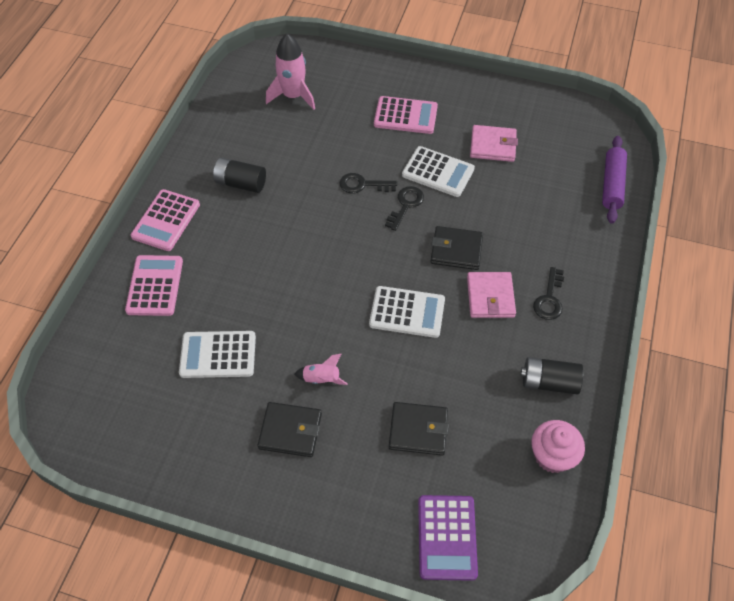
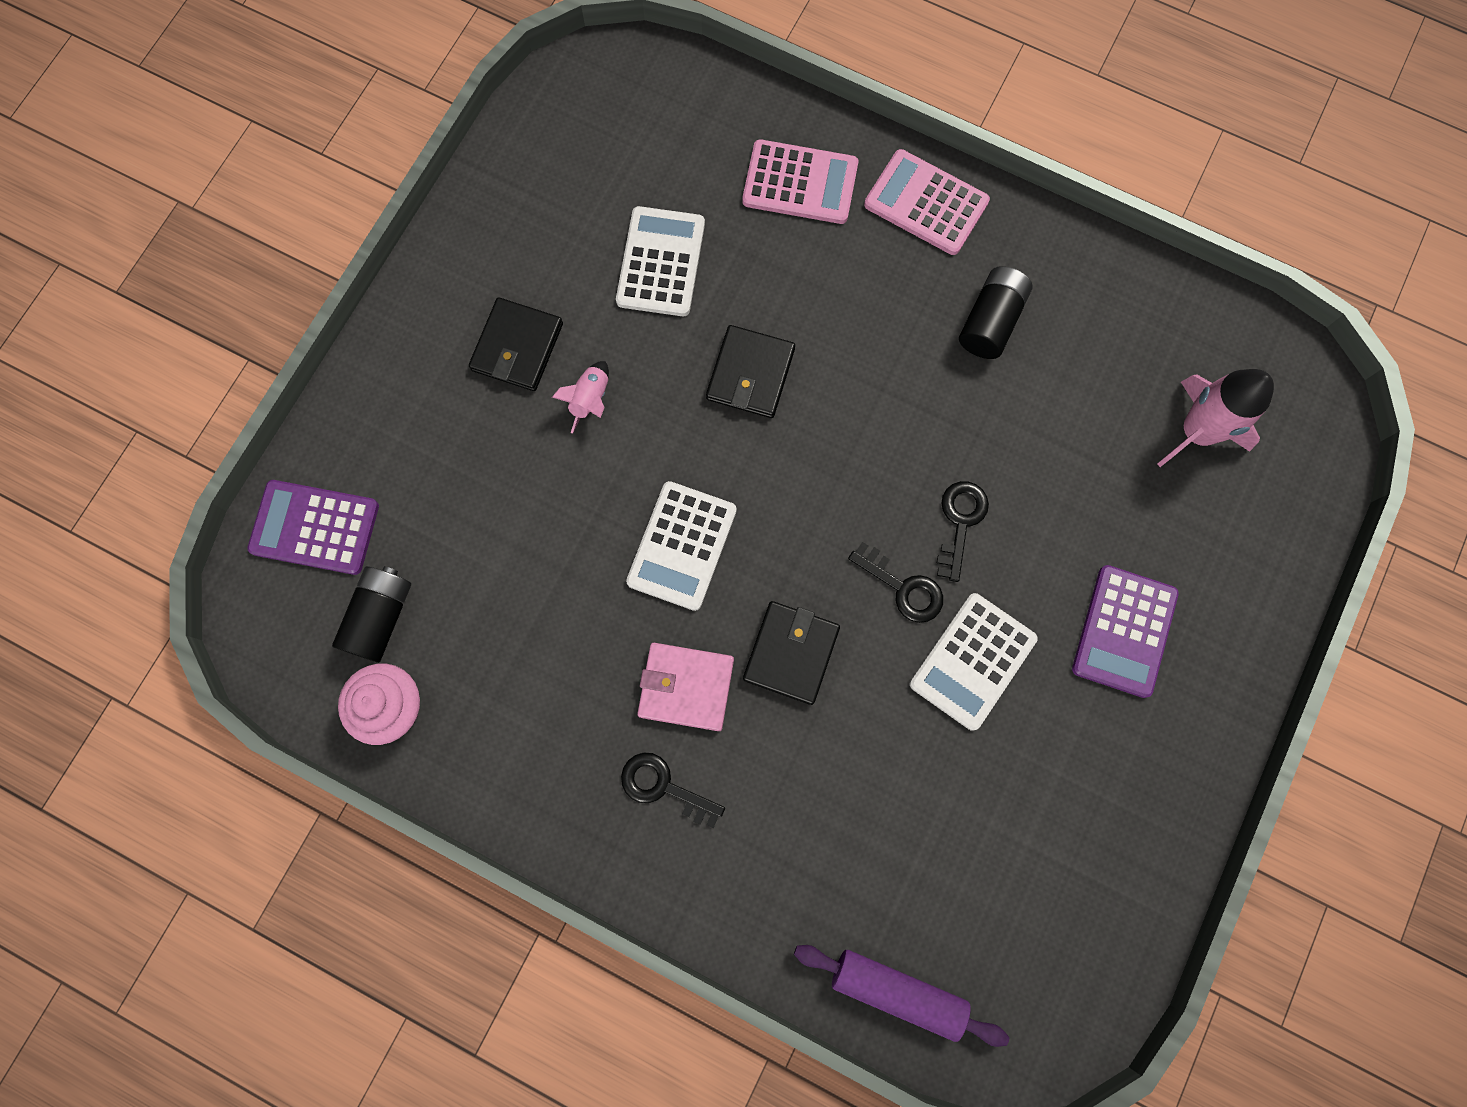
camera: 100 degrees right, 20 degrees up
(405, 116) = (1124, 631): pink calculator -> purple calculator
(418, 430) = (478, 522): black wallet -> black wallet (750, 374)
(493, 146) = (1026, 782): pink wallet -> none
(549, 382) = (511, 738): black battery -> black battery (380, 617)

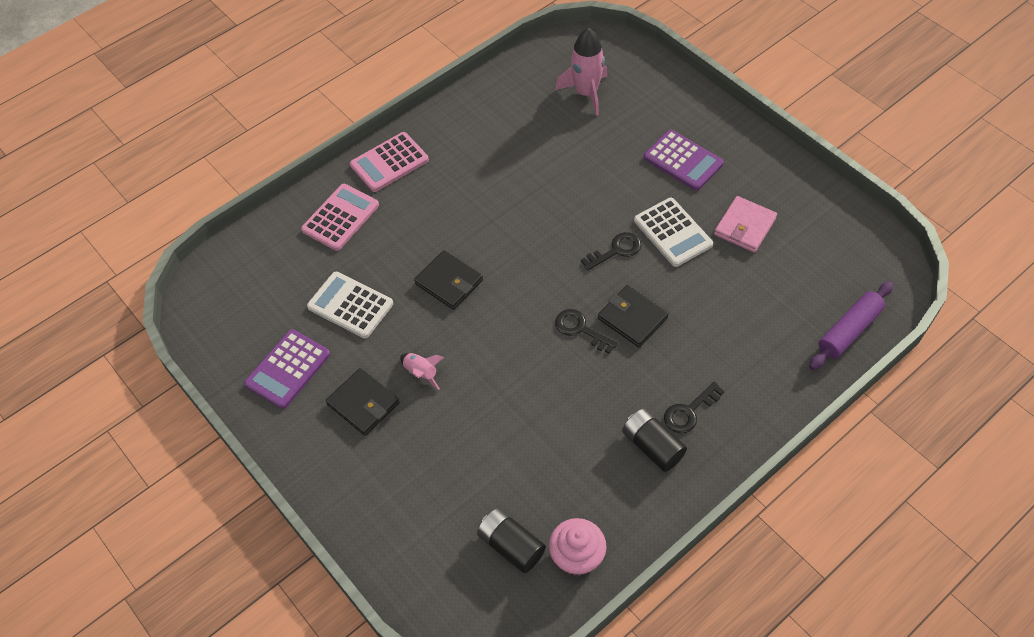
camera: 65 degrees left, 20 degrees down
(315, 527) = (428, 570): purple calculator -> purple calculator (288, 369)
(682, 546) = (541, 353): white calculator -> none
(686, 687) = (631, 379): pink wallet -> pink wallet (745, 226)
(960, 522) = (589, 211): black key -> black key (581, 329)
(990, 321) = (477, 158): black battery -> black battery (652, 446)

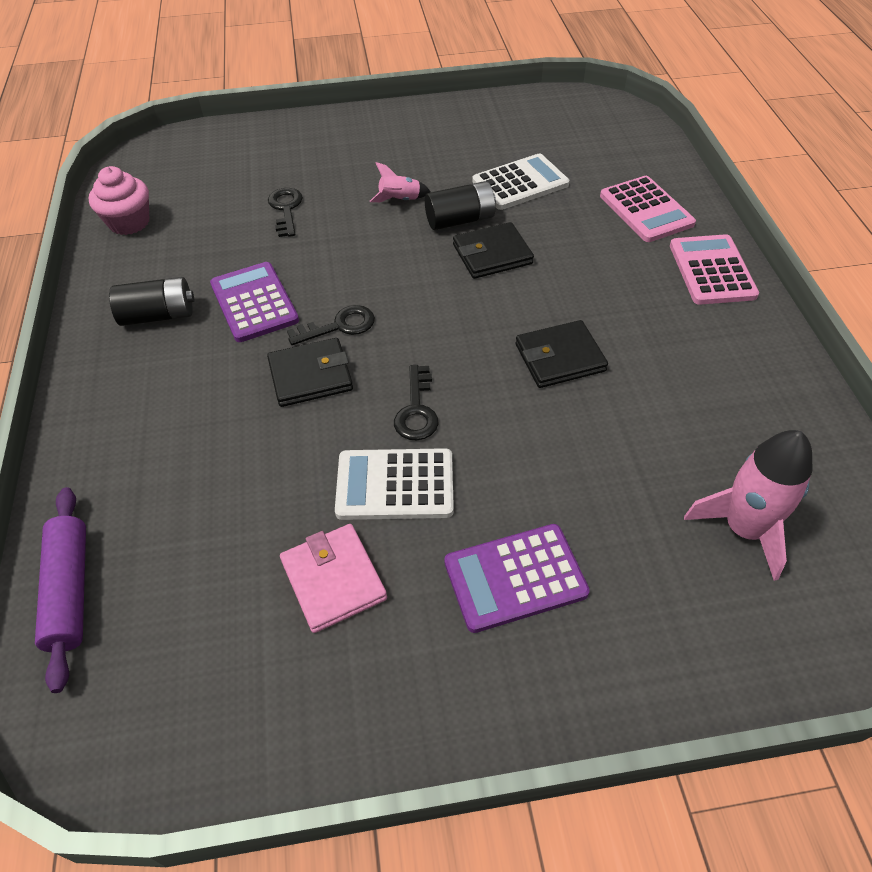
camera: 120 degrees right, 5 degrees down
(288, 369) = (480, 131): purple calculator -> purple calculator (254, 302)
(363, 404) = (402, 159): black wallet -> black wallet (559, 358)
(511, 546) = (184, 191): black battery -> black battery (460, 220)
(689, 411) = (158, 362): black key -> black key (286, 209)

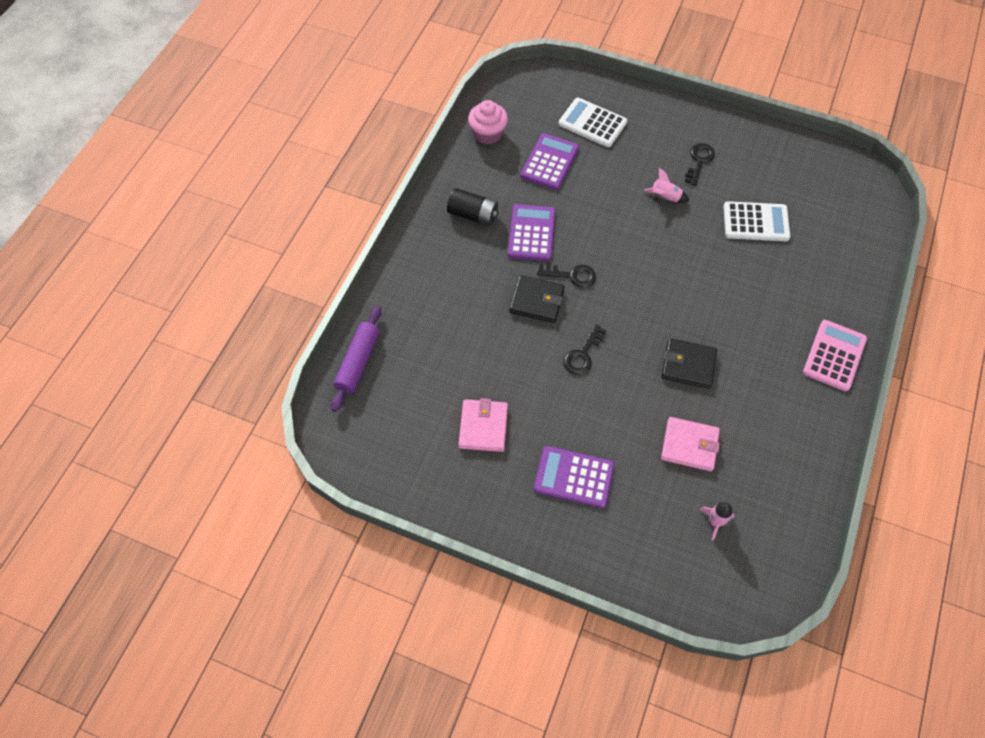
camera: 30 degrees right, 10 degrees up
(231, 220) = (549, 162): none -> purple calculator
(286, 209) = (588, 169): black key -> black key (699, 161)
(395, 485) = (544, 393): white calculator -> white calculator (592, 123)
(460, 220) = (695, 233): black battery -> none
(492, 254) = (697, 270): black wallet -> none
(635, 450) = (689, 445): none -> pink wallet
(646, 210) = (827, 287): pink calculator -> none
(744, 529) = (715, 522): pink rocket -> pink rocket, size x0.53

